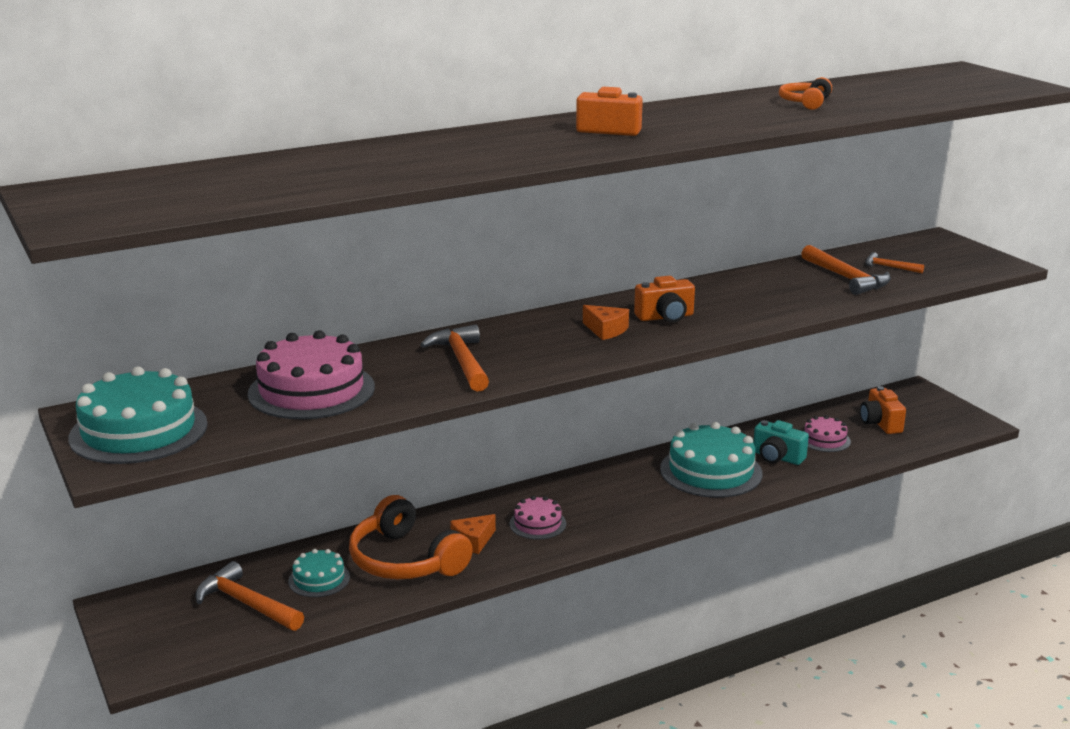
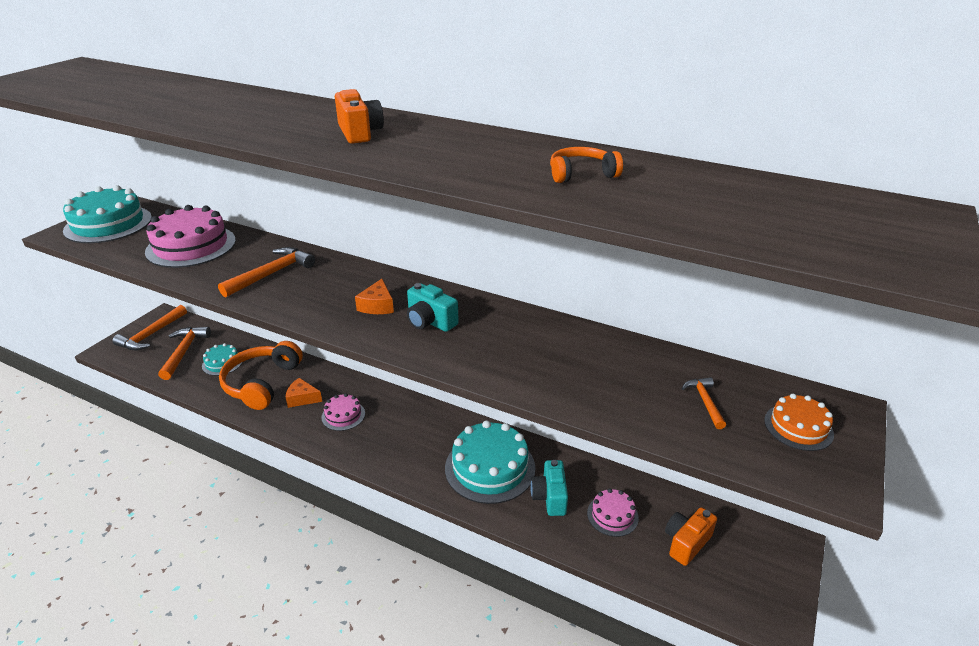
camera: 55 degrees right, 10 degrees up
(665, 317) = (430, 321): orange camera -> turquoise camera
(846, 278) = (636, 384): orange hammer -> orange hammer (151, 335)
(942, 254) = (798, 427): none -> orange cake

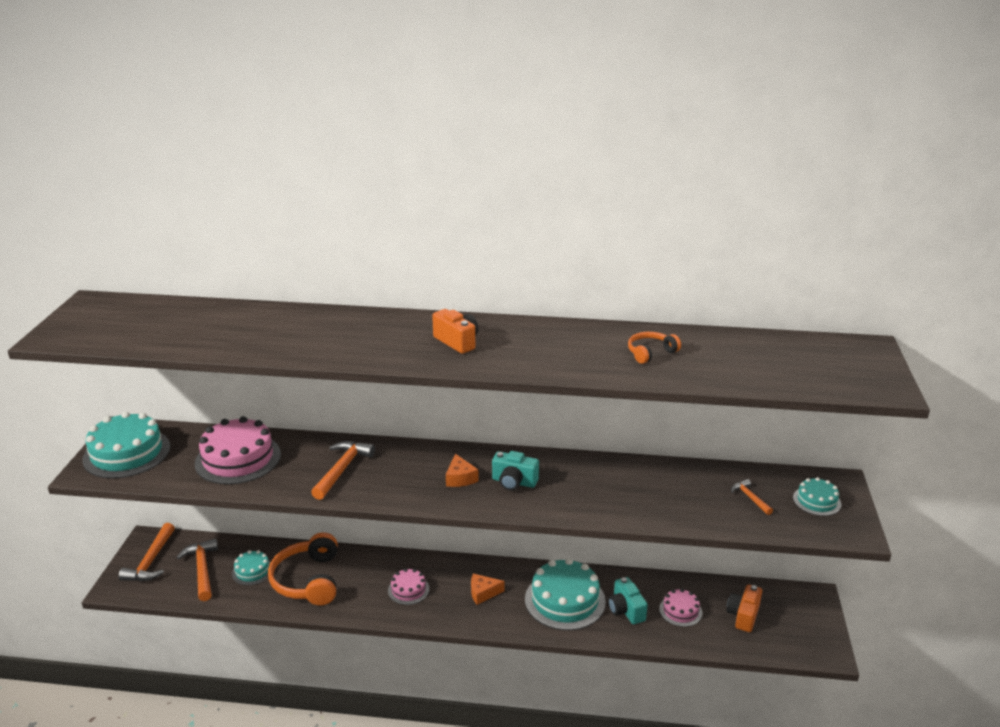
camera: 20 degrees left, 5 degrees down
(302, 398) = (358, 584): orange cheese -> orange cheese (483, 593)
(798, 427) = (816, 501): orange cake -> turquoise cake

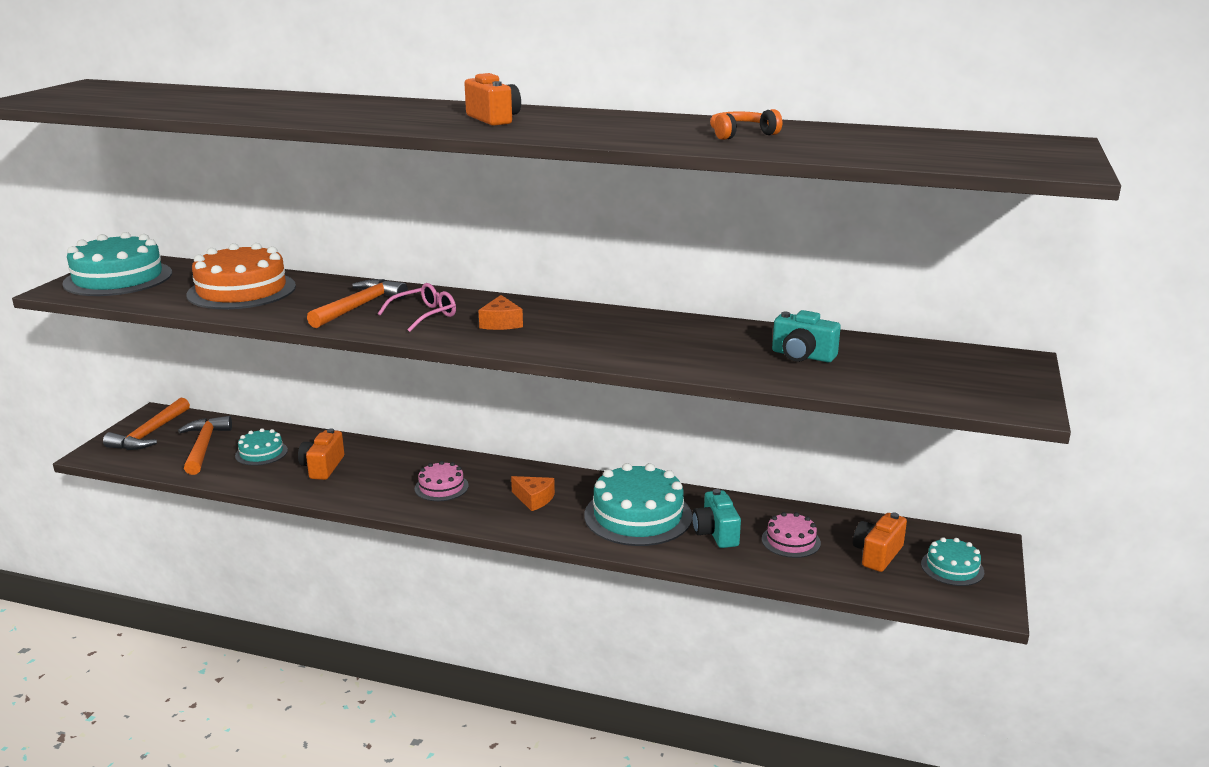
camera: 10 degrees right, 5 degrees down
(238, 458) = (242, 290): pink cake -> orange cake
(307, 580) = (322, 467): orange headphones -> orange camera
(398, 475) = (424, 315): none -> pink glasses
(483, 593) = (534, 499): orange cheese -> orange cheese turned 150 degrees counterclockwise
(514, 482) = (568, 331): turquoise camera -> turquoise camera (802, 356)
(750, 498) = (882, 366): orange hammer -> none
(816, 501) = (977, 375): turquoise cake -> turquoise cake (952, 568)

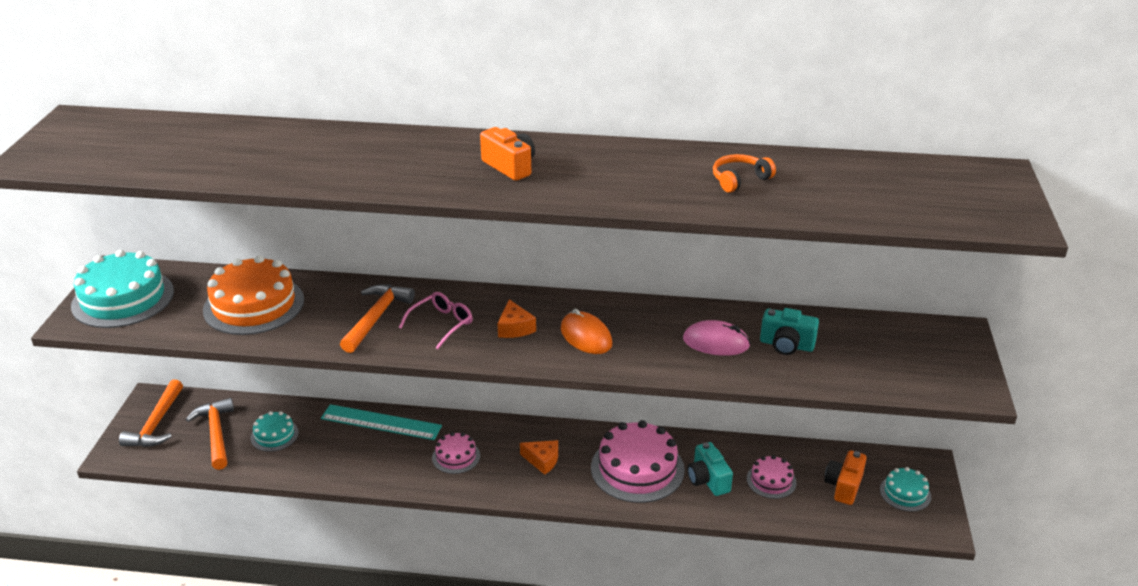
camera: 10 degrees left, 10 degrees up
(322, 467) = (339, 446): orange camera -> none
(375, 452) = (381, 422): none -> turquoise ruler
(575, 334) = (586, 336): none -> orange mouse
(638, 516) = (637, 468): turquoise cake -> pink cake
(720, 348) = (716, 342): none -> pink mouse

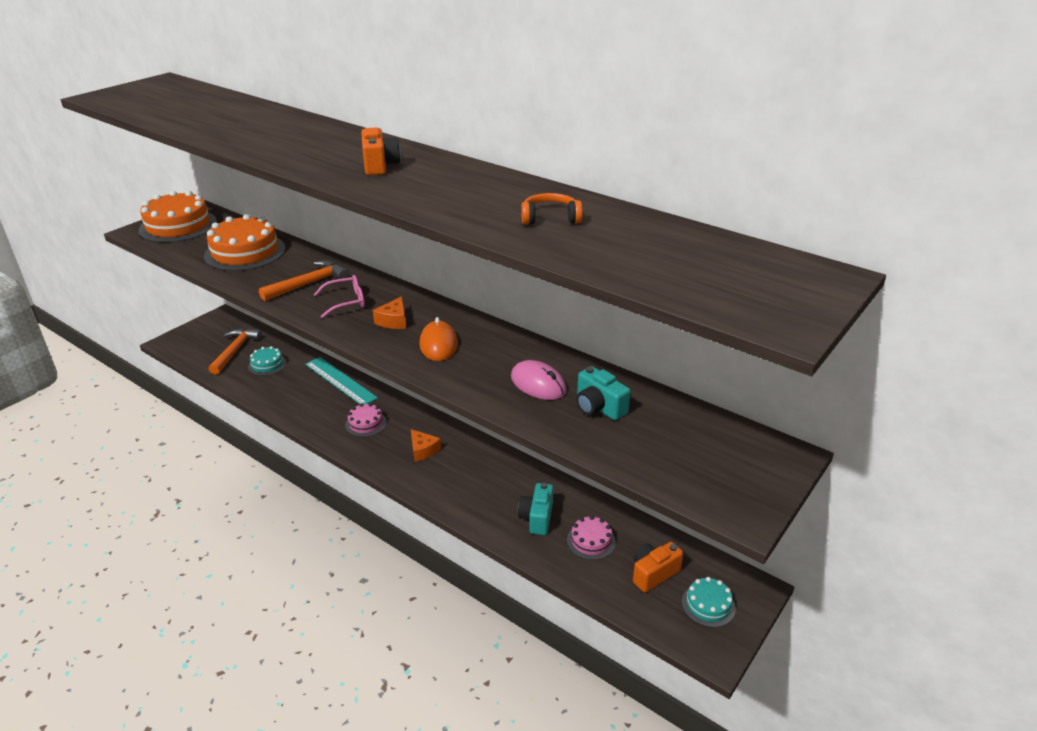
camera: 30 degrees right, 0 degrees up
(123, 298) = (178, 226): turquoise cake -> orange cake
(156, 424) = (209, 332): orange hammer -> none
(637, 468) = (488, 485): pink cake -> none

